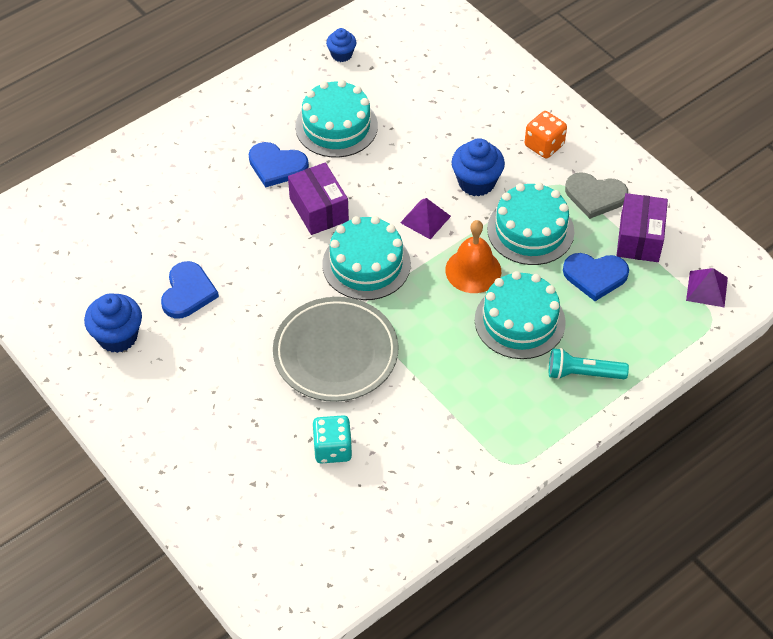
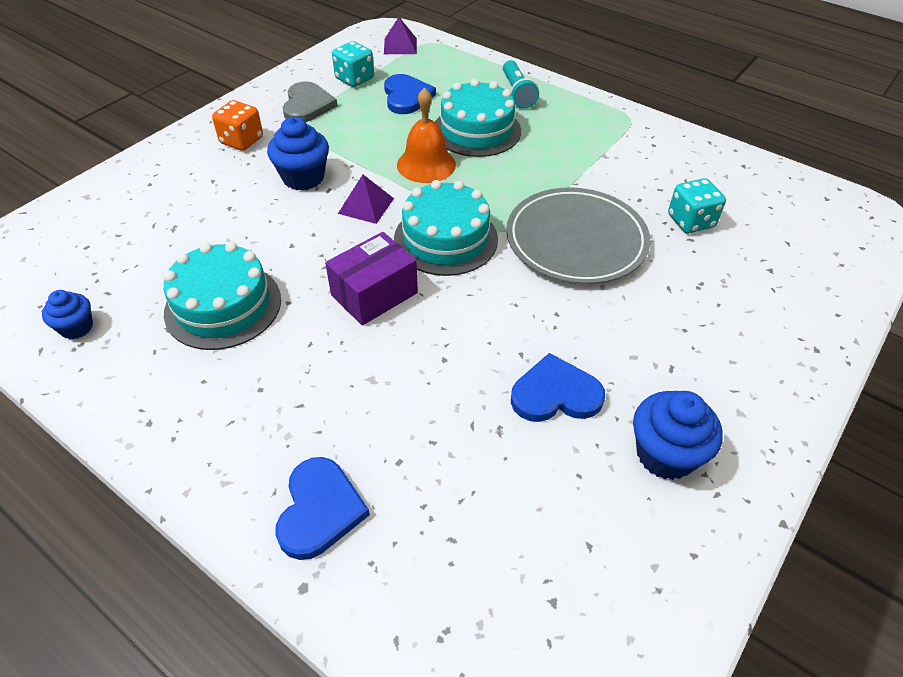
camera: 105 degrees left, 5 degrees down
(277, 166) = (305, 352): blue heart -> blue heart (319, 510)
(530, 230) = (362, 136): turquoise cake -> none
(639, 239) = (354, 79): purple box -> turquoise dice

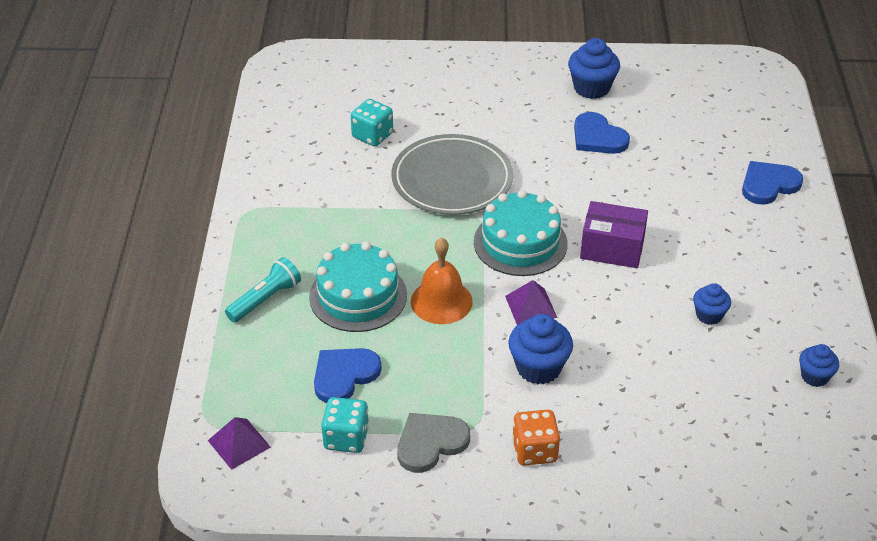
camera: 125 degrees left, 5 degrees down
(223, 306) = (709, 315): turquoise cake -> blue cupcake

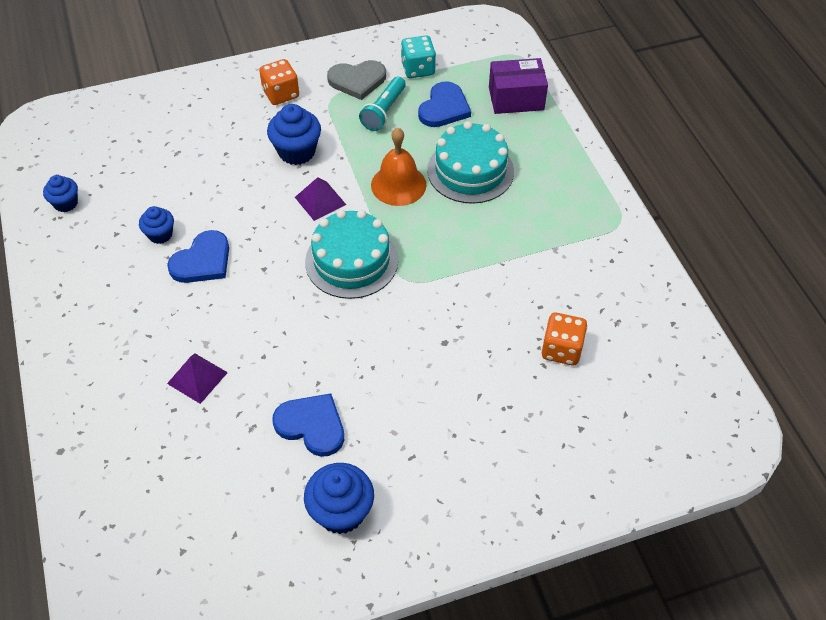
camera: 160 degrees right, 10 degrees up
(239, 443) = (488, 48): purple pyramid -> purple pyramid (197, 378)
(265, 299) = (543, 147): turquoise flashlight -> turquoise flashlight (384, 111)
(372, 135) = (561, 349): turquoise dice -> orange dice
(430, 443) = (357, 80): grey heart -> grey heart turned 45 degrees clockwise
(452, 180) = (448, 315): grey plate -> none
(612, 248) = (262, 279): purple box -> purple box (516, 98)
(768, 184) = (105, 411): blue heart -> blue heart (202, 261)

